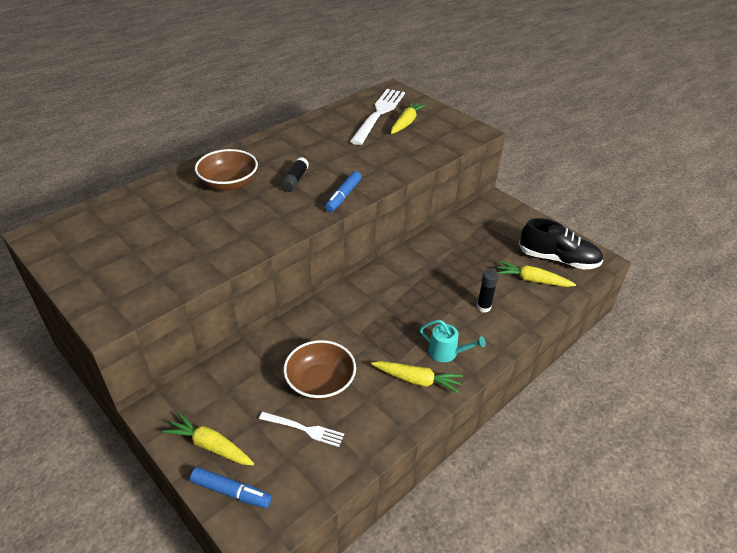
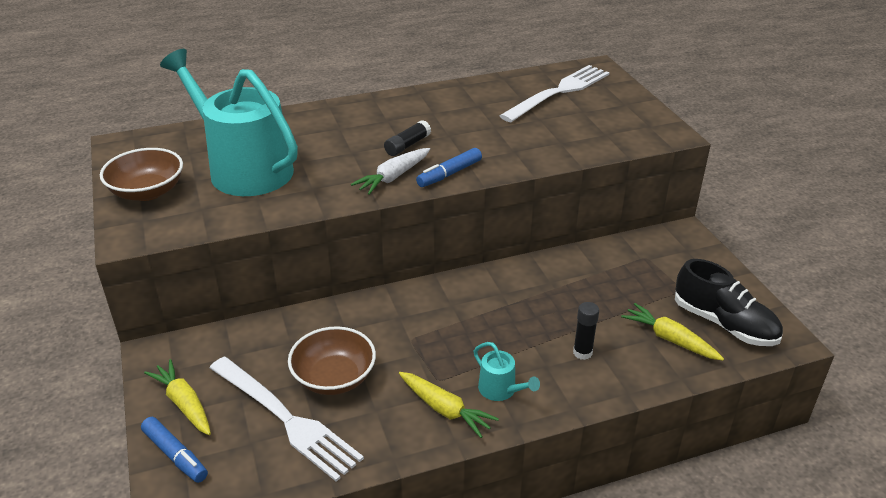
camera: 25 degrees right, 5 degrees down
(171, 231) = (244, 169): none -> turquoise watering can
(229, 183) = (334, 134): brown bowl -> brown bowl (147, 192)
(302, 209) = (393, 177): none -> white carrot
(305, 429) = (287, 420): white fork -> white fork, size x1.97
(406, 123) = (585, 108): yellow carrot -> none

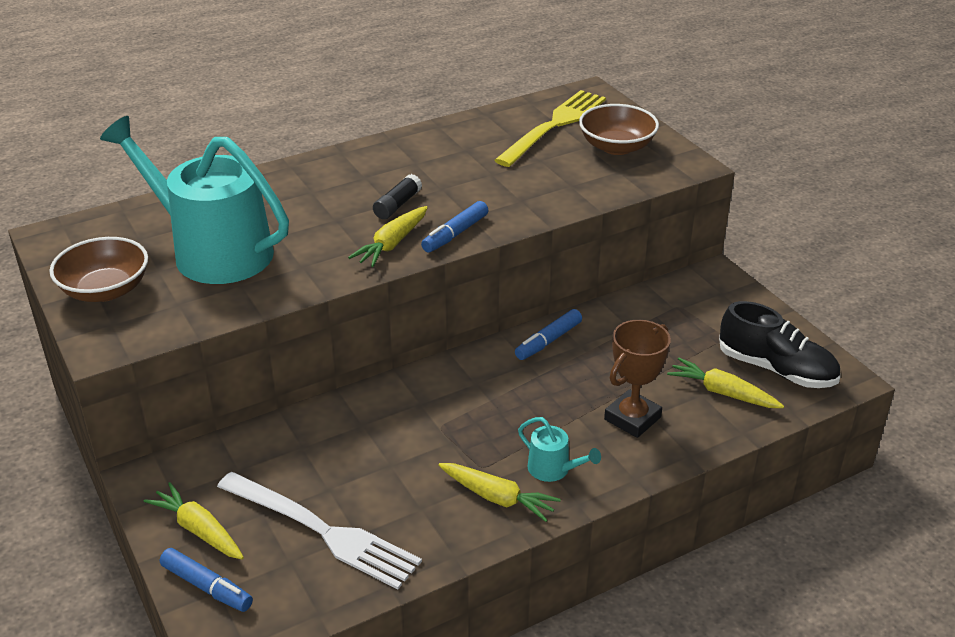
camera: 10 degrees left, 0 degrees up
(334, 378) = (364, 479): brown bowl -> brown bowl (616, 147)
(393, 177) = (392, 244): white carrot -> yellow carrot
(523, 275) = (548, 341): none -> blue marker
(559, 92) = (554, 125): white fork -> yellow fork
(582, 353) = (632, 418): black glue stick -> brown trophy

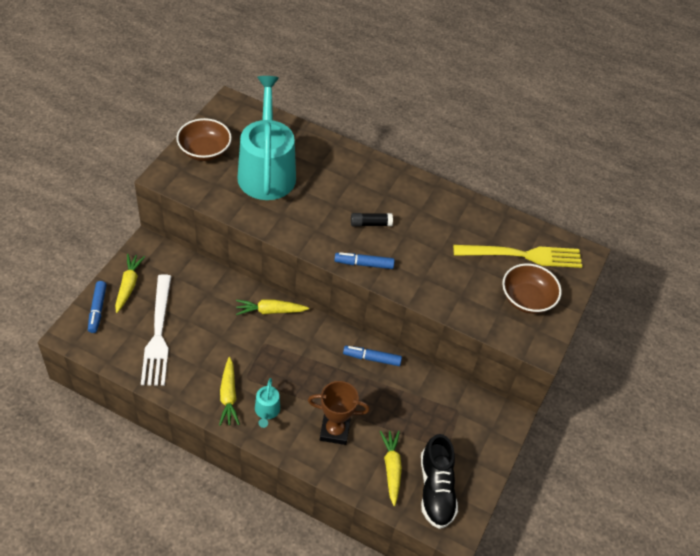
camera: 50 degrees right, 15 degrees up
(392, 244) = (331, 241): yellow carrot -> yellow carrot (270, 311)

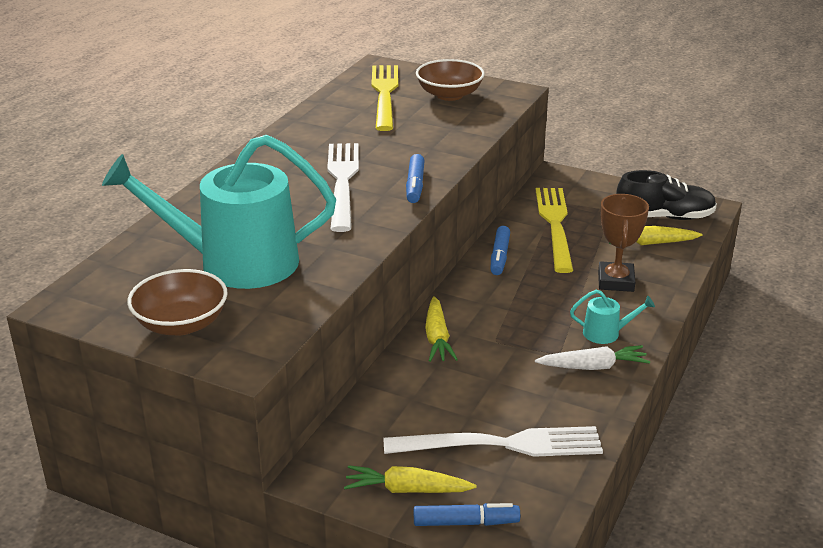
camera: 85 degrees left, 20 degrees down
(228, 396) = (593, 367): yellow carrot -> white carrot
(370, 224) = (342, 181): black glue stick -> white fork
(421, 403) = (554, 224): none -> yellow fork

